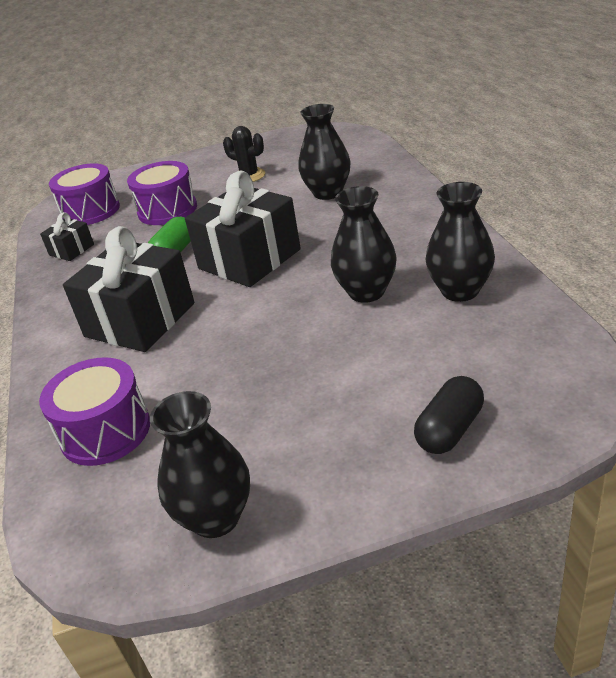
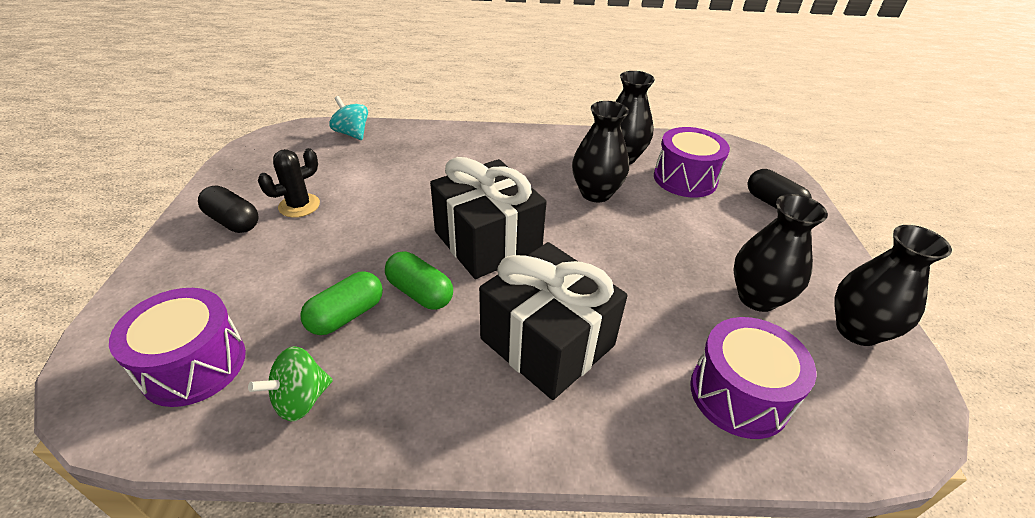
camera: 80 degrees left, 5 degrees up
(71, 250) = (301, 399): black gift -> green spinning top
(142, 236) = (346, 315): none -> green capsule
(167, 210) = (300, 282): purple drum -> purple drum (685, 179)
(218, 165) = (233, 221): none -> black capsule
(328, 193) = (407, 170): black vase -> black vase (757, 297)
(366, 152) = (352, 133): none -> turquoise spinning top

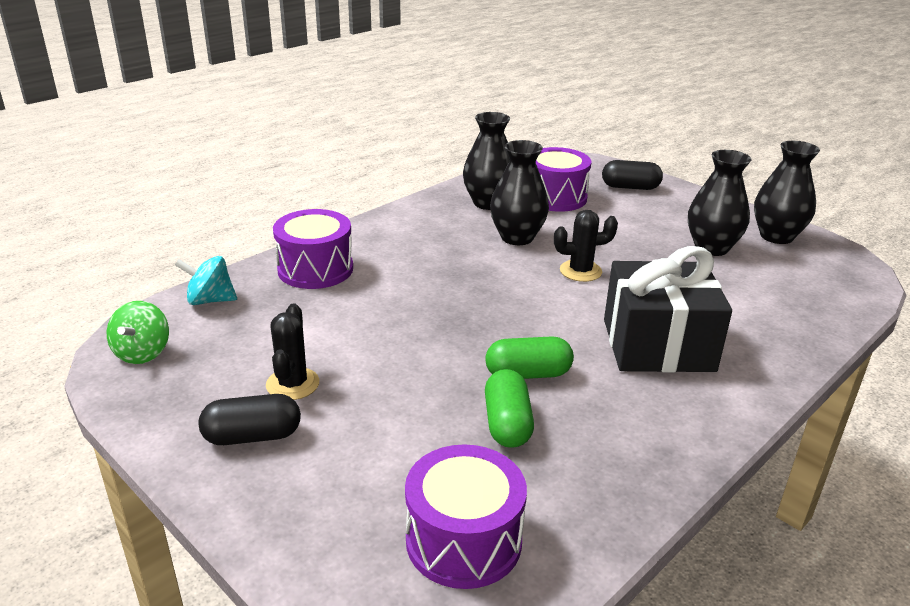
camera: 45 degrees left, 10 degrees down
(301, 399) = (585, 490): green spinning top -> green spinning top (143, 353)
(487, 241) = (506, 312): black gift -> none
(597, 245) = (580, 271): none -> black cactus
(739, 394) = (784, 303): purple drum -> purple drum (315, 269)

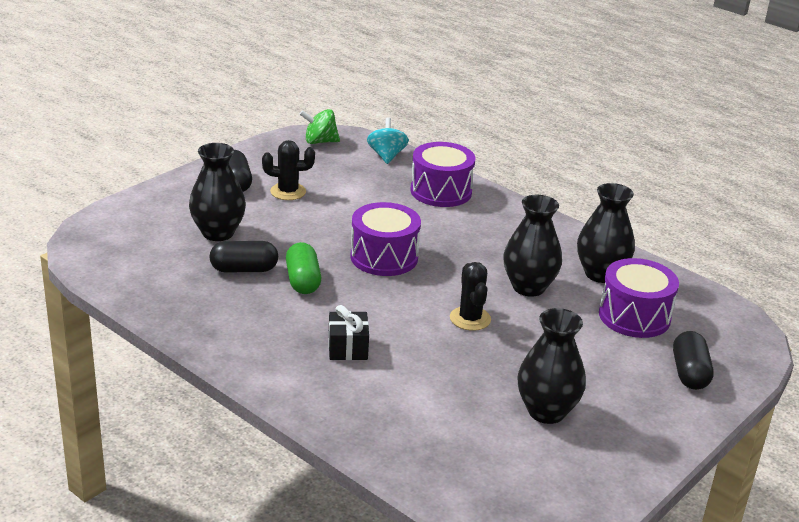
camera: 85 degrees right, 0 degrees up
(463, 540) = (139, 251): purple drum -> purple drum (384, 257)
(507, 424) = (244, 269): green capsule -> black capsule
(658, 345) = (347, 348): black gift -> black gift, size x0.48
(776, 236) = (594, 470): black vase -> black vase (218, 233)

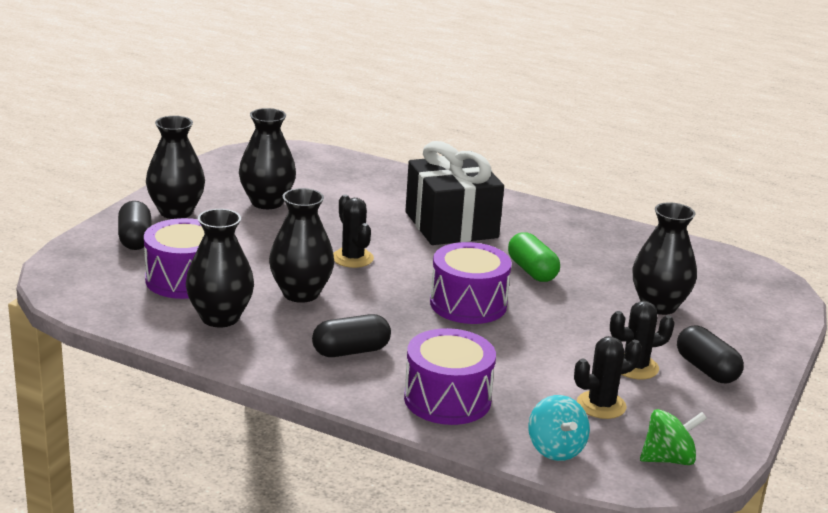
camera: 165 degrees right, 5 degrees down
(244, 269) = (596, 274): black capsule -> black capsule (351, 351)
(336, 173) = (601, 405): none -> black cactus
(347, 348) = (451, 225): black gift -> black gift, size x2.10
(651, 409) = (176, 212): none -> black vase

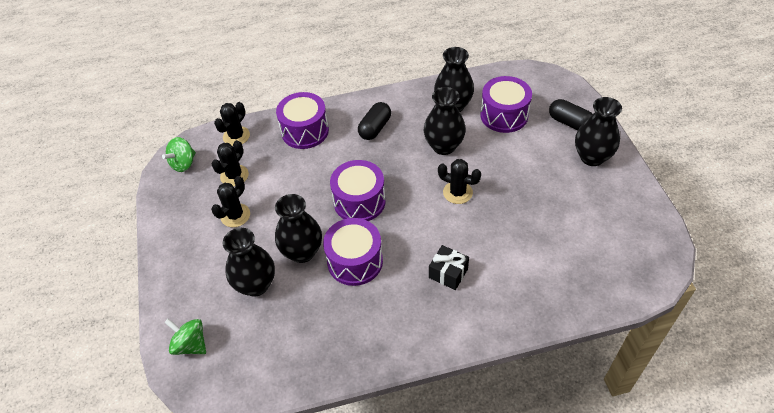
camera: 145 degrees right, 25 degrees up
(267, 202) = (569, 205): black vase -> black vase (302, 252)
(451, 225) = (448, 273): black gift -> black gift, size x0.48
(532, 271) = (355, 261): green capsule -> purple drum
(555, 449) = (236, 136): turquoise spinning top -> black cactus
(706, 369) = (196, 242): black capsule -> none
(764, 302) = (191, 344): none -> green spinning top

